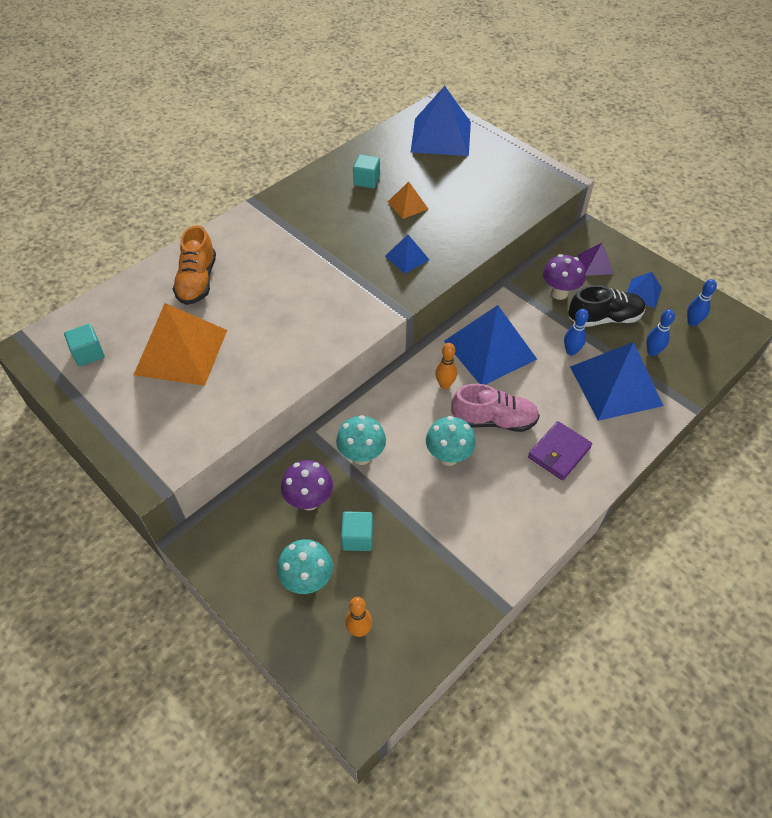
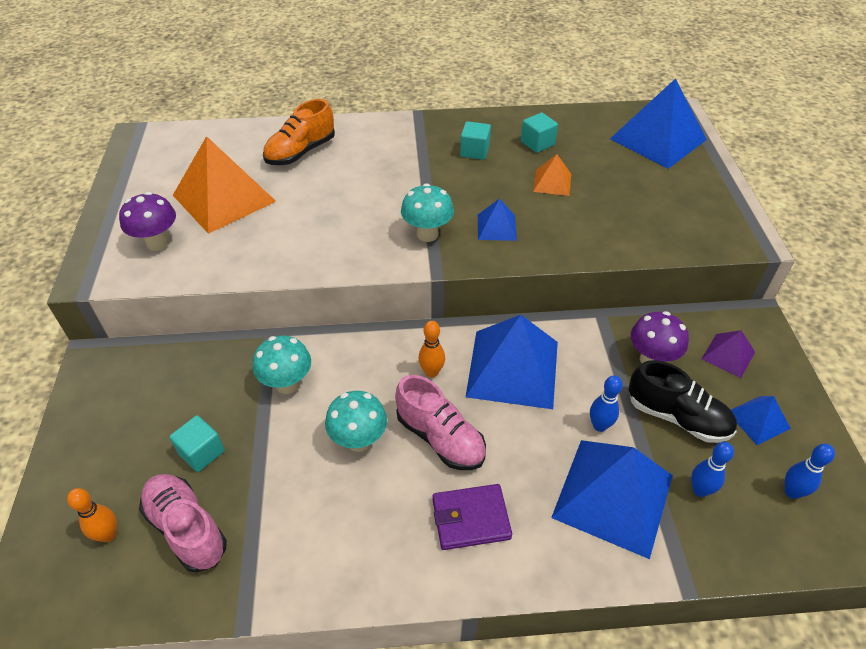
camera: 40 degrees right, 5 degrees down
(88, 353) = (165, 162): turquoise cube -> turquoise cube (474, 151)
(307, 580) = (124, 457): turquoise mushroom -> turquoise mushroom (427, 234)
(309, 501) = (204, 391): purple mushroom -> purple mushroom (157, 243)
(405, 586) = (187, 528): none -> pink shoe

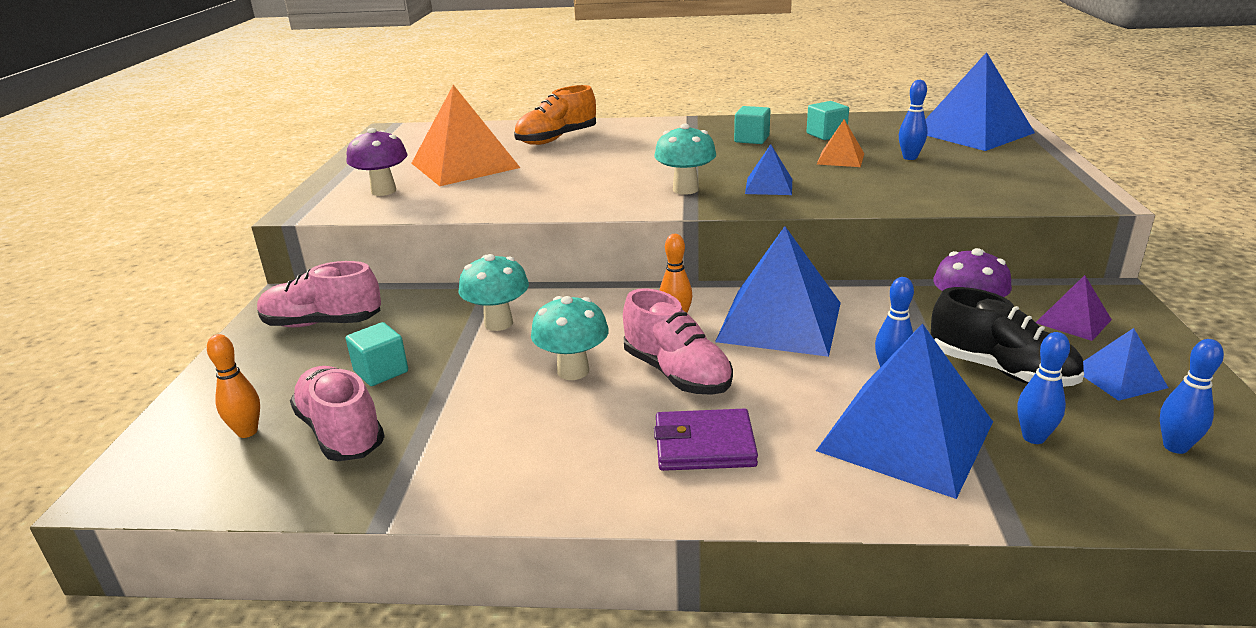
camera: 10 degrees right, 20 degrees down
(135, 393) = (322, 323): none -> pink shoe
(608, 180) = (910, 157): none -> blue bowling pin

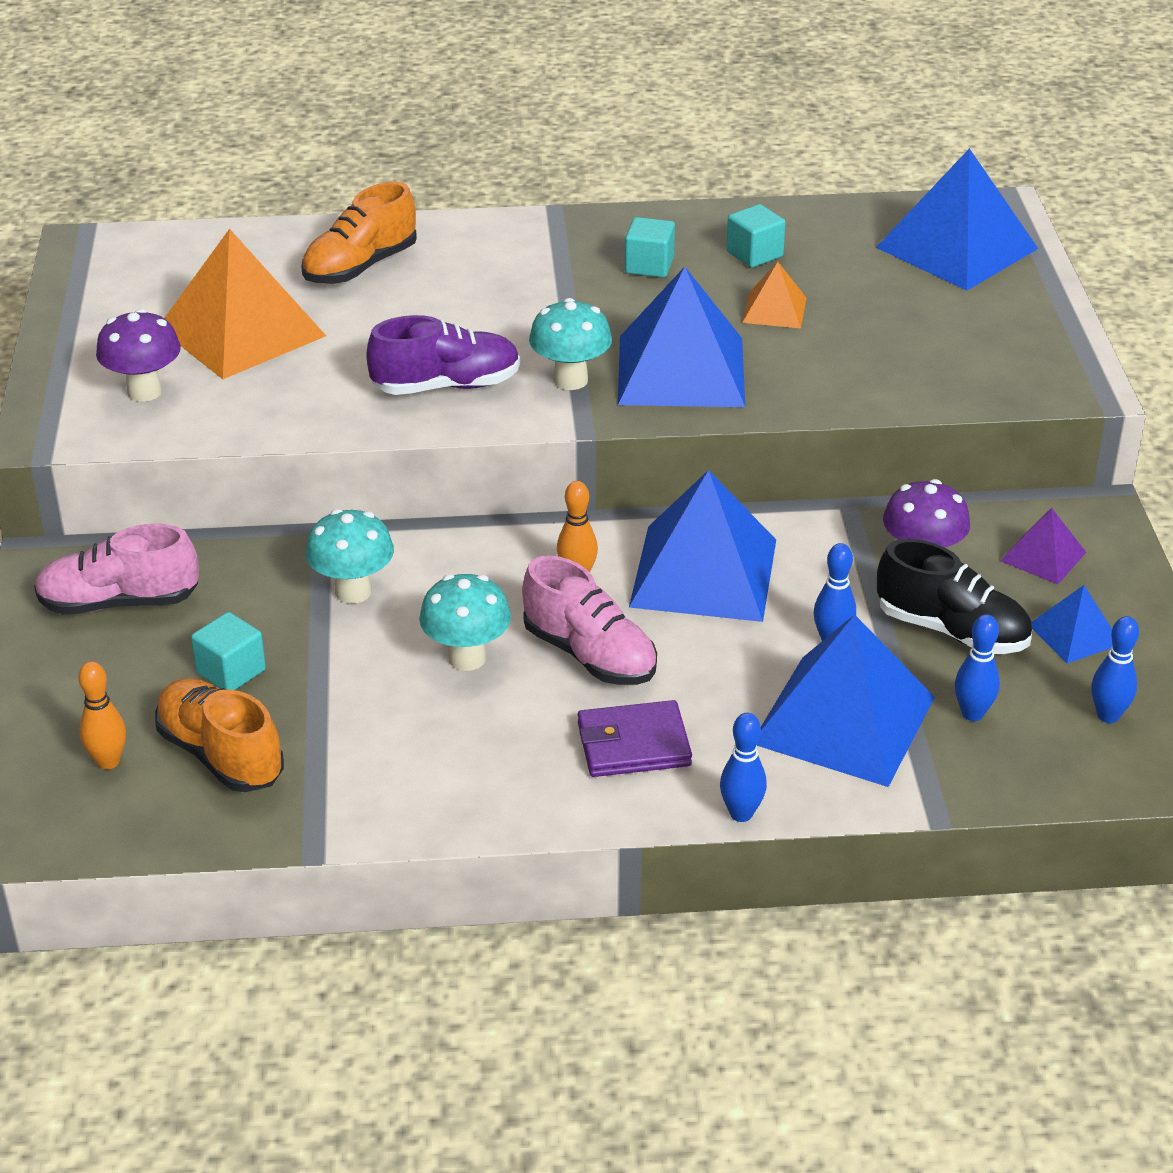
camera: 10 degrees left, 10 degrees up
(341, 432) = (221, 755): pink shoe -> orange shoe
(594, 191) = (446, 386): none -> purple shoe
(769, 186) = (681, 371): blue pyramid -> blue pyramid, size x2.06
(910, 157) = (866, 307): blue bowling pin -> blue bowling pin (741, 814)

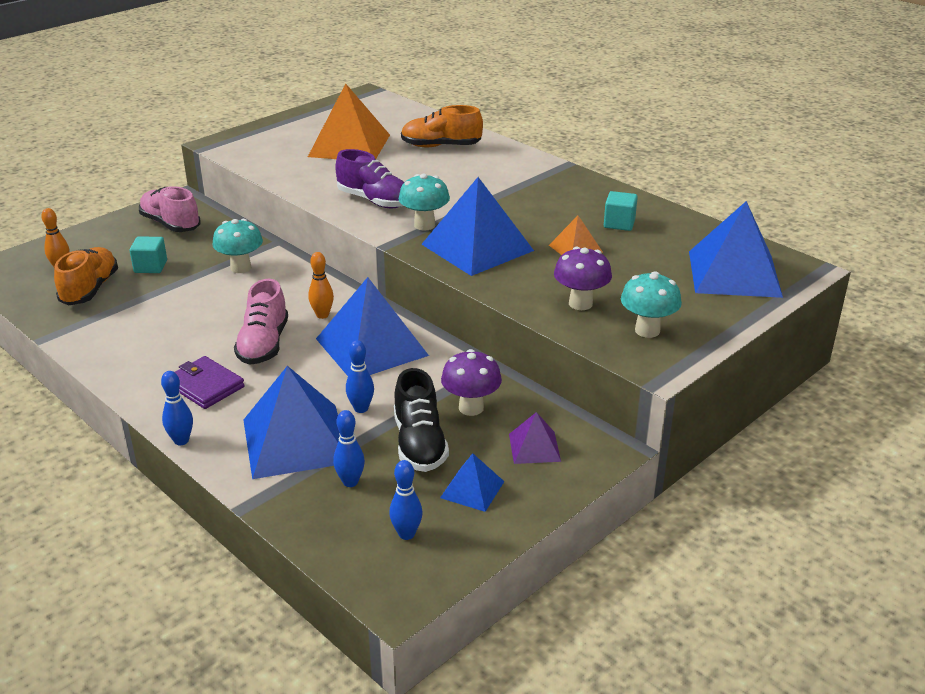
camera: 50 degrees right, 5 degrees down
(144, 391) = (275, 147): purple mushroom -> purple mushroom (580, 303)
(467, 658) = (224, 315): turquoise mushroom -> turquoise mushroom (647, 330)
(649, 266) = (559, 203): turquoise cube -> none

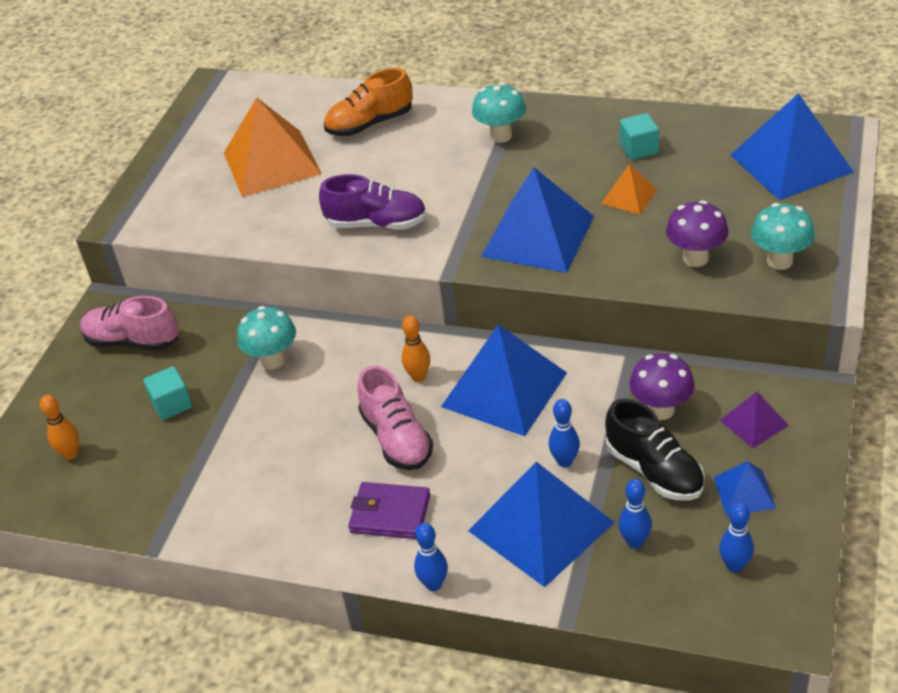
camera: 25 degrees left, 10 degrees up
(90, 289) = (136, 464): orange shoe -> none
(424, 225) = (459, 232): turquoise mushroom -> turquoise mushroom (500, 136)

